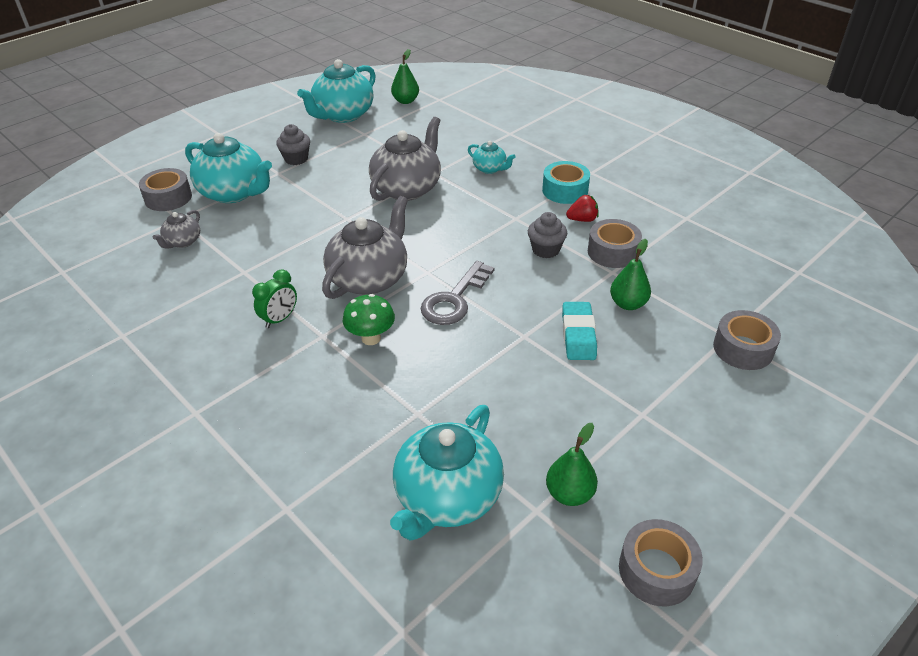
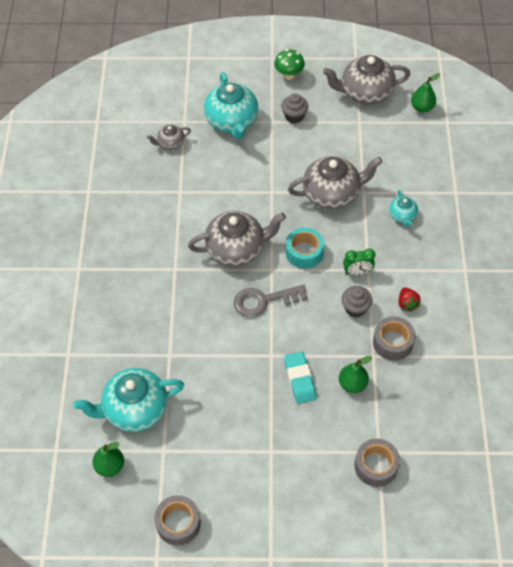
camera: 45 degrees right, 15 degrees up
(168, 198) = (193, 99): grey tape -> none
(279, 319) = (166, 241): green clock -> green clock (357, 272)
(343, 115) = (365, 93): turquoise teapot -> grey teapot
(371, 338) = (195, 291): green mushroom -> green mushroom (289, 75)
(565, 190) = (427, 272): turquoise tape -> turquoise tape (304, 252)
(569, 494) = (186, 456): green pear -> green pear (110, 466)
(578, 335) = (299, 379): turquoise eraser -> turquoise eraser turned 60 degrees counterclockwise
(582, 219) = (407, 304): red strawberry -> red strawberry turned 45 degrees clockwise

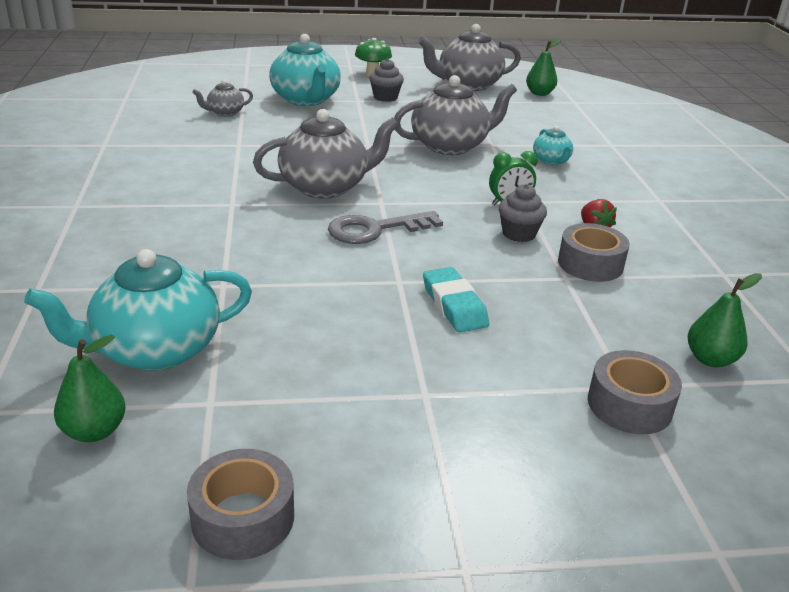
camera: 10 degrees left, 25 degrees down
(304, 252) = (426, 189): turquoise tape -> none
(352, 384) = (545, 308): green pear -> green pear (710, 359)

